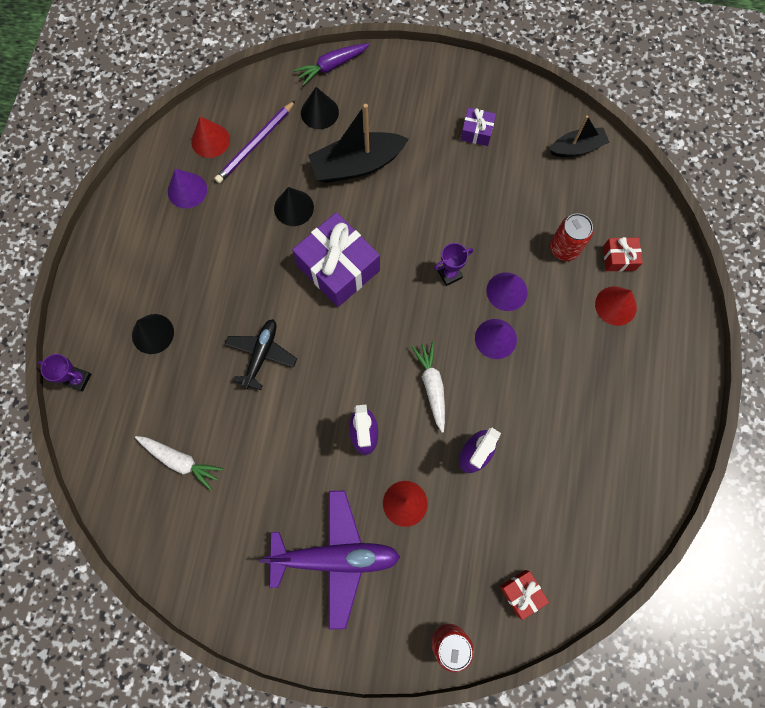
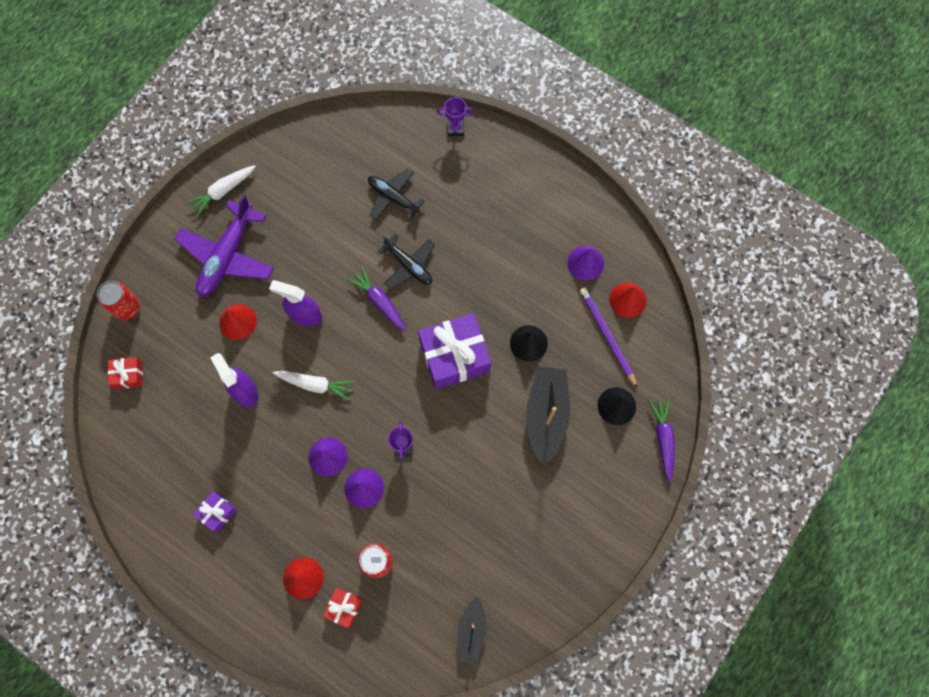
camera: 115 degrees right, 0 degrees up
(78, 379) = (455, 128): purple trophy -> purple trophy turned 45 degrees clockwise
(152, 333) = (467, 192): black cone -> none
(180, 461) = (355, 177): white carrot -> white carrot (223, 191)
(189, 407) = (393, 197): none -> black plane
(315, 365) = (379, 302): none -> purple carrot
(476, 132) = (532, 542): purple gift -> purple gift (217, 512)

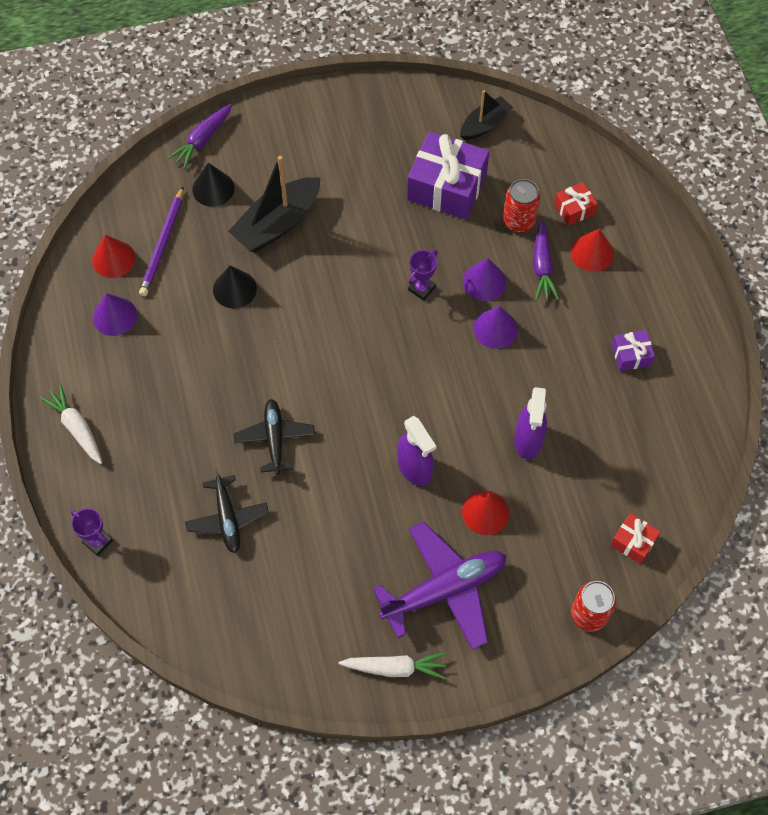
camera: 140 degrees left, 10 degrees down
(315, 384) = (457, 397): white carrot -> white carrot (76, 428)
(379, 302) = (333, 426): purple carrot -> purple carrot (542, 266)
(454, 356) = (309, 327): purple gift -> purple gift (447, 187)

